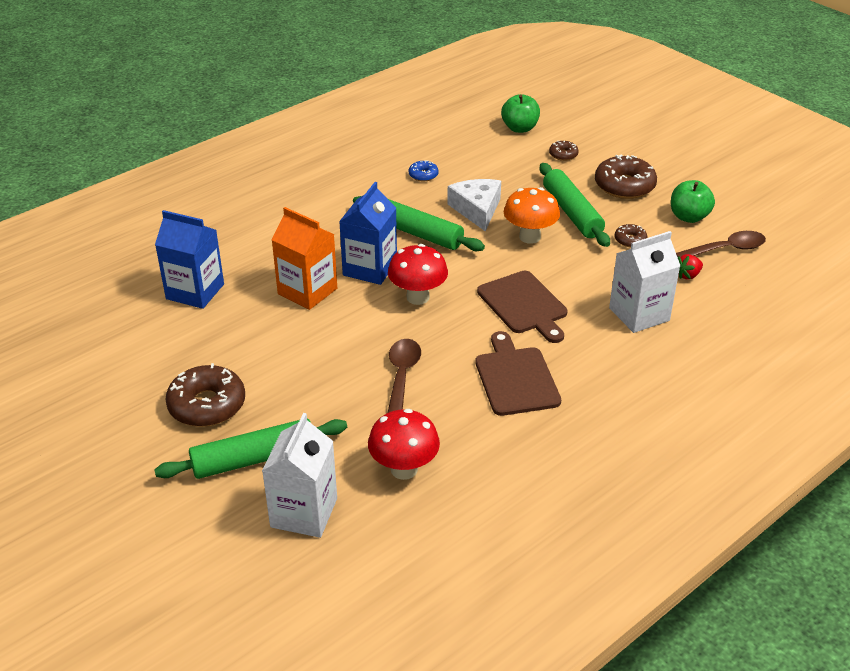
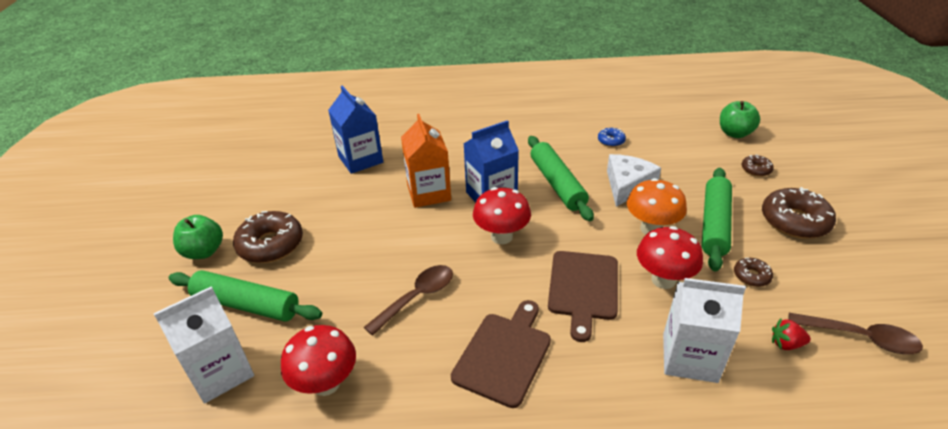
camera: 40 degrees right, 0 degrees up
(574, 271) = (663, 280): none -> red mushroom
(689, 217) = (843, 282): green apple -> green apple (204, 251)

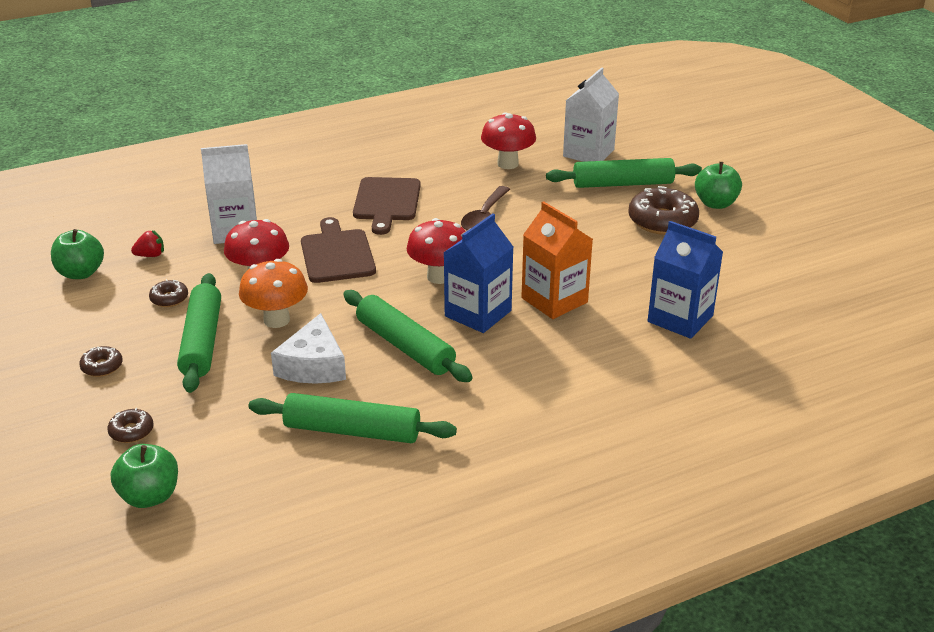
camera: 155 degrees right, 5 degrees down
(611, 141) = (352, 431): blue donut -> green rolling pin
(794, 221) = (102, 367): brown donut -> brown donut, size x0.49
(860, 337) = (81, 273): brown spoon -> green apple

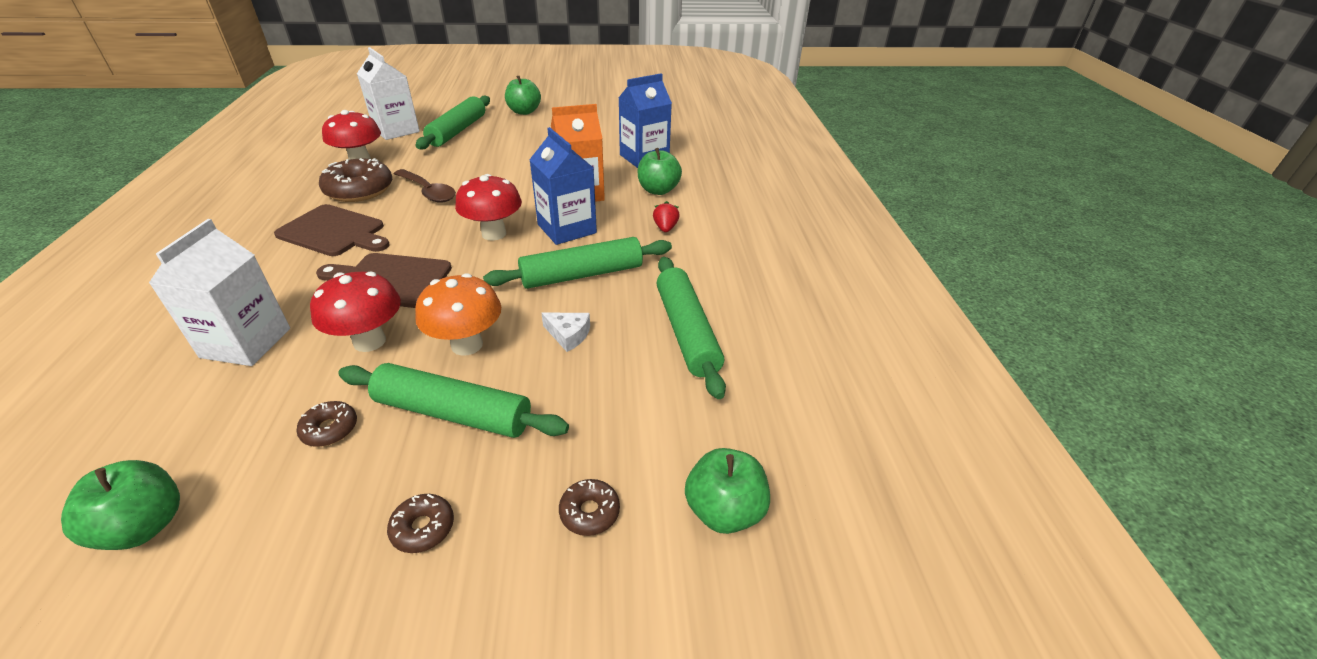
camera: 70 degrees left, 5 degrees up
(150, 255) = (200, 433): red strawberry -> red strawberry (665, 228)
(313, 365) = (568, 335): white cheese -> white cheese, size x0.56
(352, 431) = (687, 331): green rolling pin -> green rolling pin turned 45 degrees counterclockwise
(607, 349) = (658, 190): none -> green apple
(662, 221) = (523, 132): brown donut -> brown donut (359, 190)

